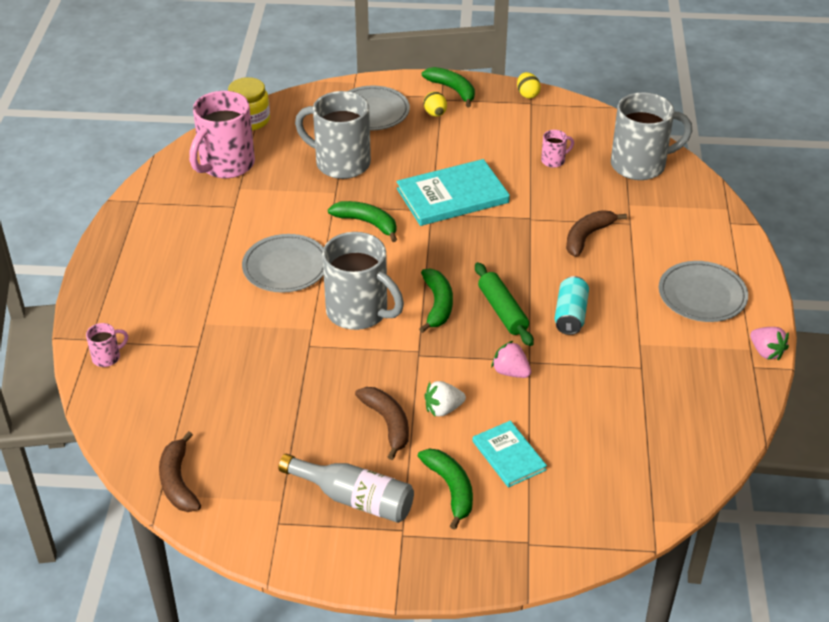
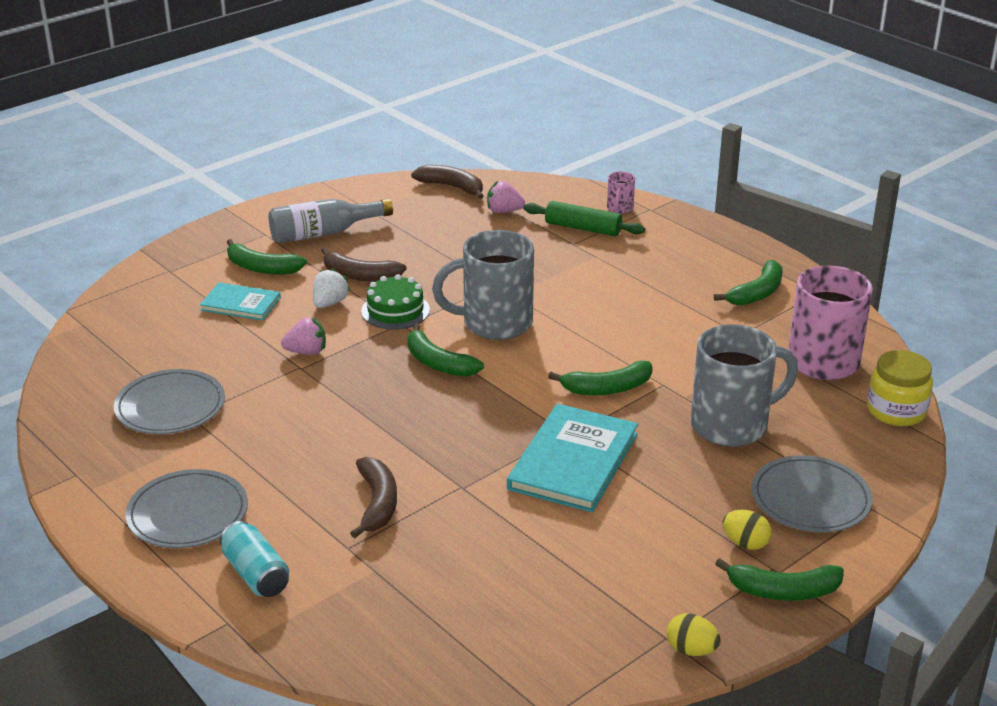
camera: 135 degrees right, 10 degrees down
(170, 225) = (757, 293): none -> green banana
(285, 267) = (609, 319): grey plate -> grey plate (170, 407)
(407, 369) = (395, 310): none -> green cake
(502, 311) = (374, 390): green rolling pin -> green rolling pin (583, 228)
(554, 160) = (527, 572): pink mug -> none
(570, 315) = (306, 421): turquoise can -> turquoise can (256, 574)
(640, 165) = (419, 635): grey mug -> none
(766, 352) = (71, 495): pink strawberry -> pink strawberry (504, 211)

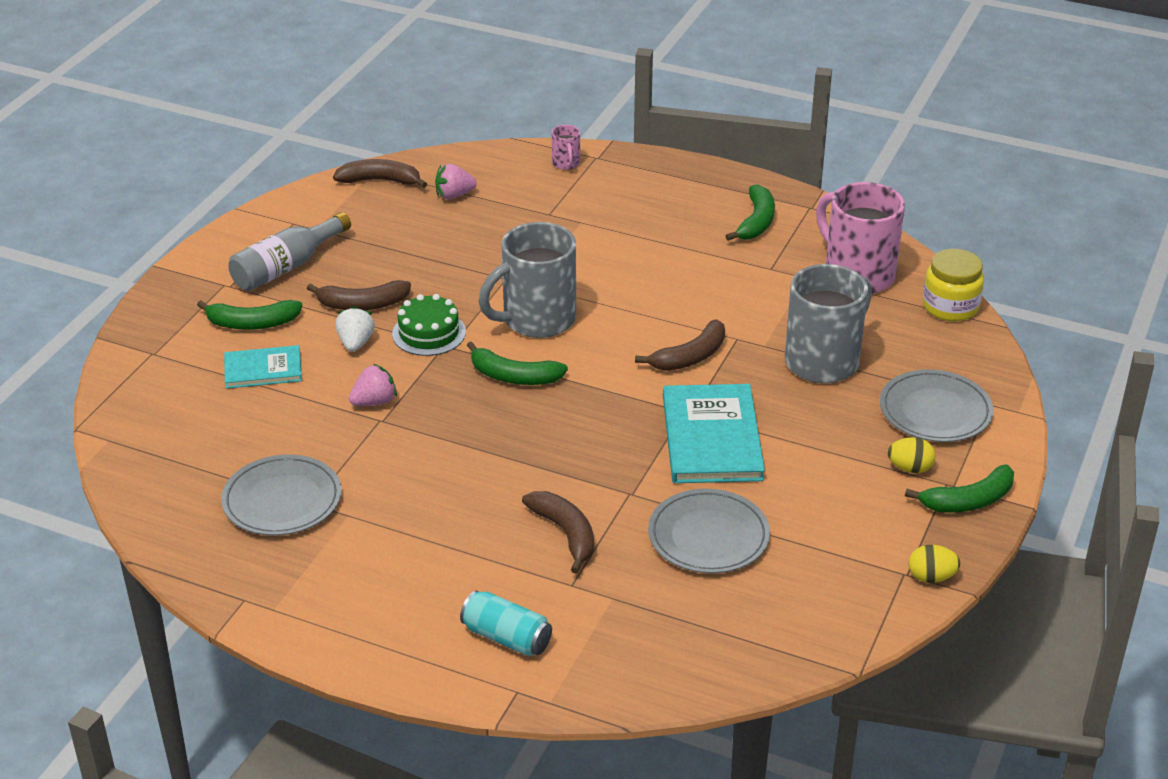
camera: 25 degrees left, 5 degrees up
(188, 514) = (392, 602): grey plate -> grey plate (708, 536)
(583, 228) = (546, 194): green rolling pin -> none
(607, 388) = (690, 357): green banana -> brown banana

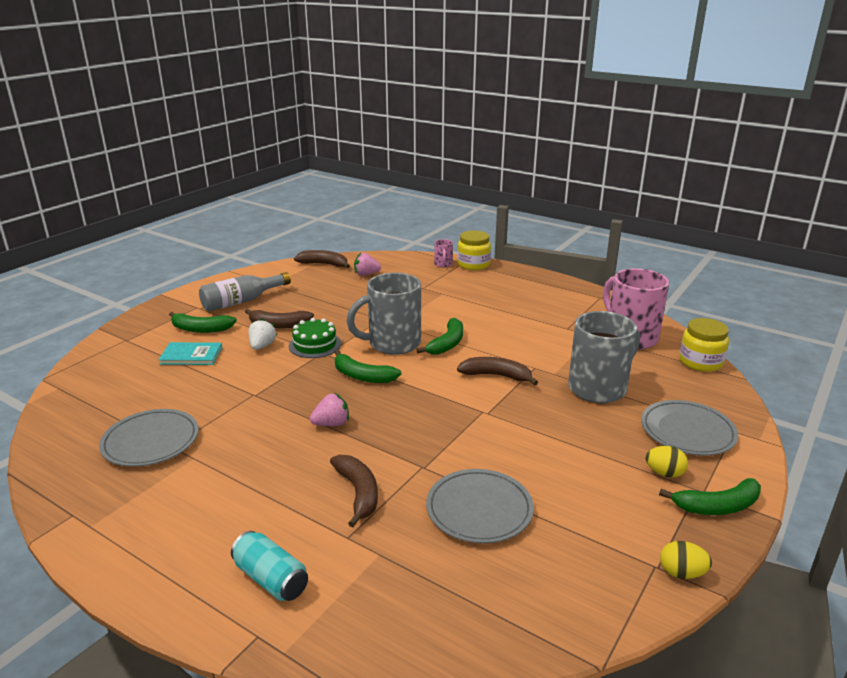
camera: 10 degrees right, 10 degrees down
(374, 402) = (255, 382): pink strawberry -> pink strawberry (331, 424)
(612, 160) = (473, 264): none -> yellow jar
(690, 357) = (496, 376): brown banana -> brown banana turned 135 degrees counterclockwise
(711, 437) = (500, 432): turquoise book -> none
(756, 222) = (561, 302): green banana -> green banana (447, 344)

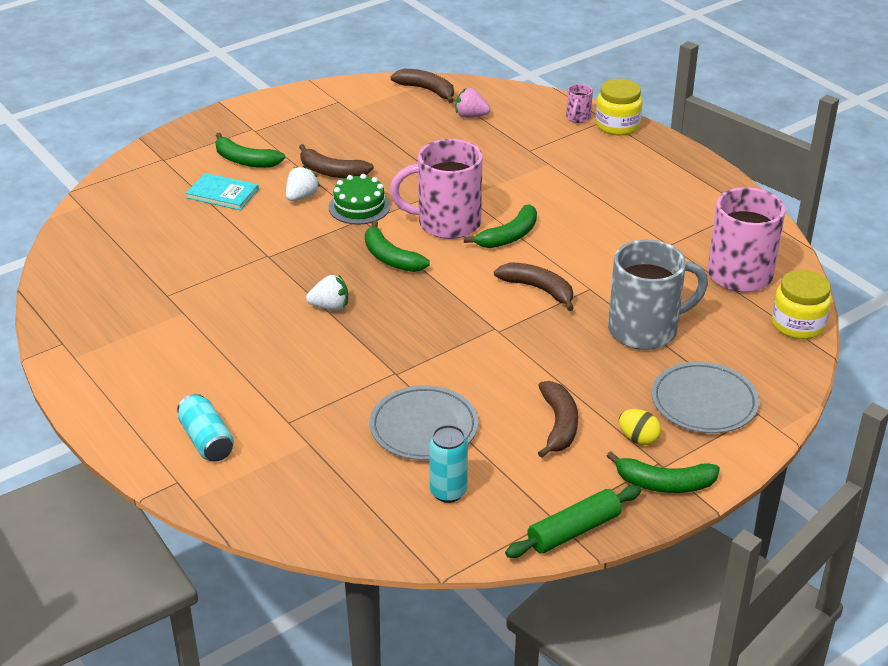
camera: 20 degrees right, 10 degrees up
(151, 441) = (150, 286): grey plate -> none
(242, 301) = (305, 130): grey bottle -> none
(331, 424) = (330, 306): pink strawberry -> white strawberry
(358, 493) = (319, 384): brown banana -> brown banana (558, 425)
(392, 343) = (446, 223): grey mug -> pink mug
(543, 566) = (448, 492): none -> turquoise can
(681, 573) = (573, 531): yellow egg -> green rolling pin

